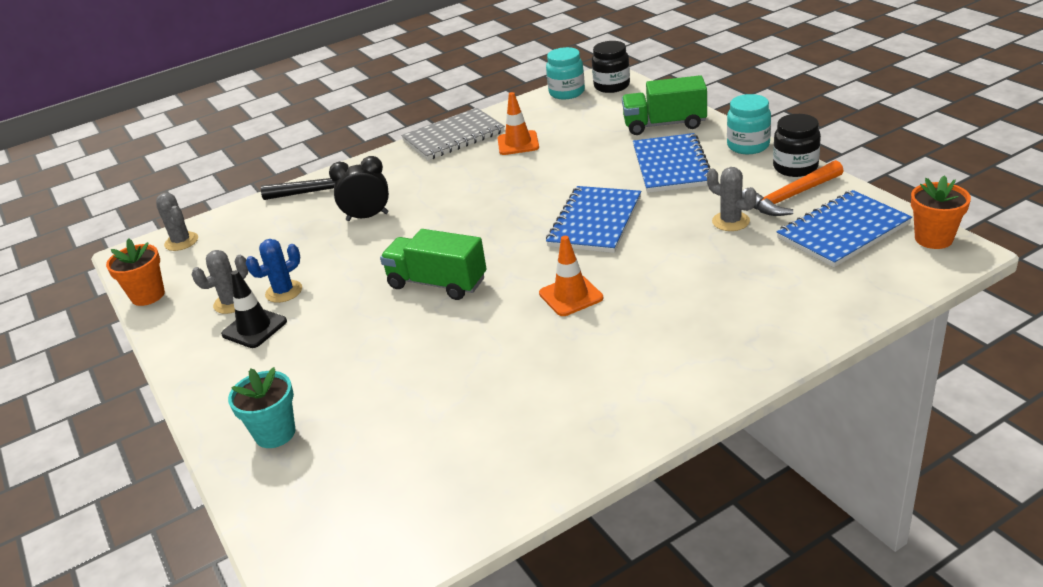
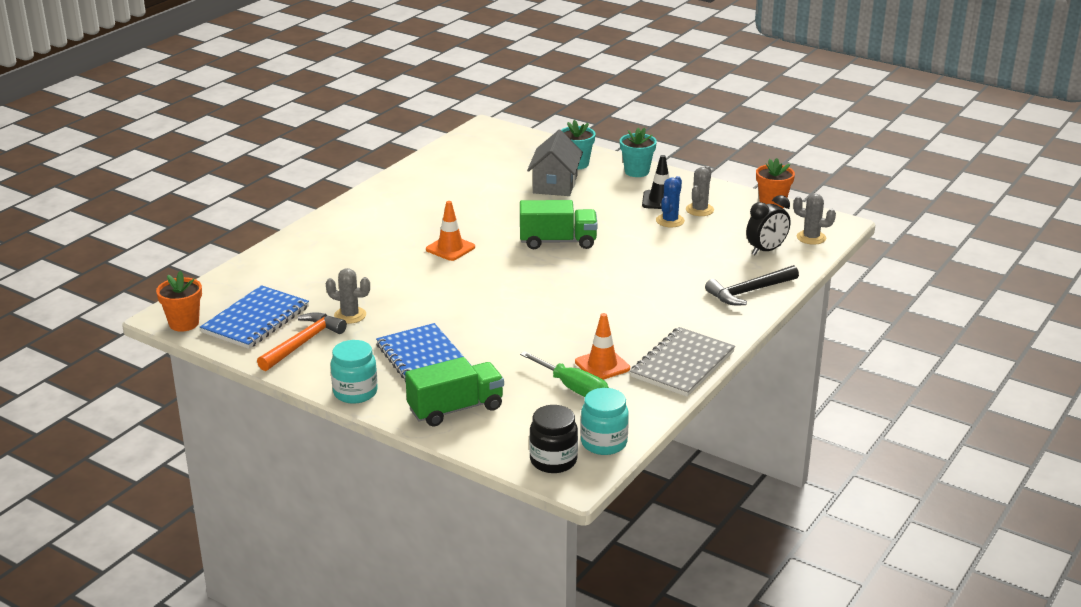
camera: 150 degrees right, 5 degrees down
(217, 393) = (636, 171): none -> turquoise flower pot
(348, 391) = (555, 184): none -> grey house
(367, 217) = (673, 277): black clock -> black clock (766, 250)
(557, 129) = (573, 388): none -> green screwdriver
(595, 222) = (466, 300): blue notebook -> none
(795, 167) = (303, 373): black jar -> none

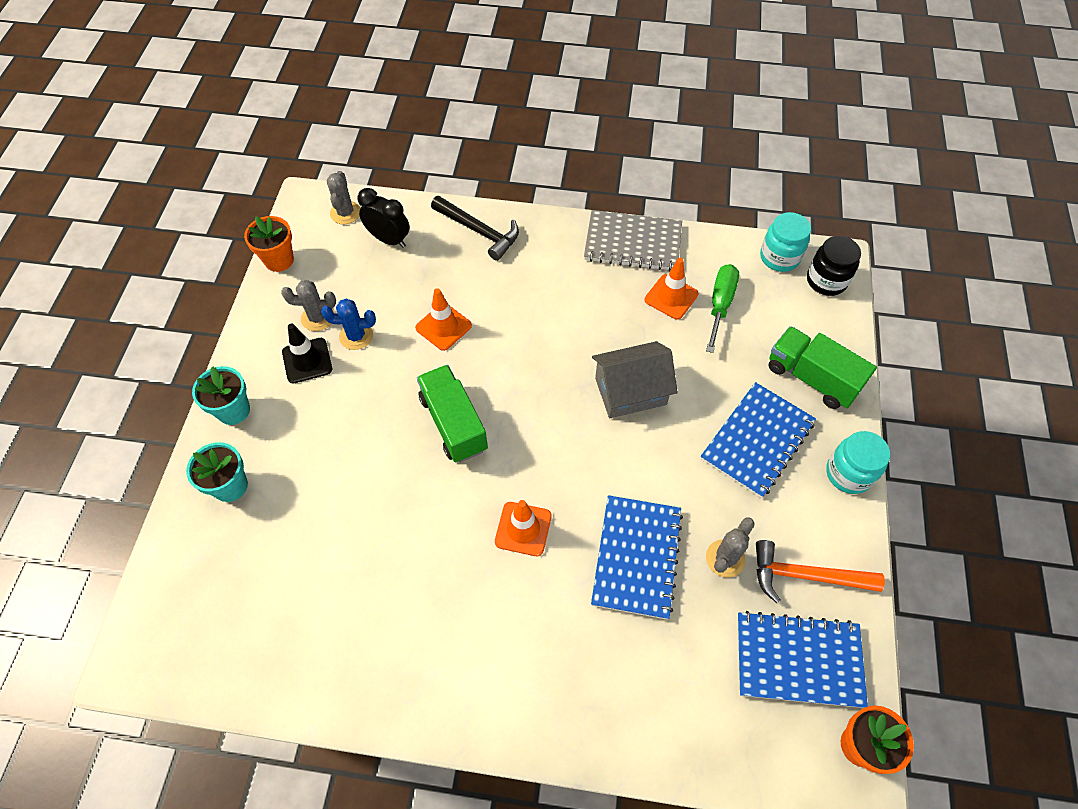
camera: 115 degrees left, 30 degrees up
(350, 315) = (725, 558): grey cactus -> grey cactus turned 45 degrees clockwise
(387, 283) = (636, 557): none -> blue notebook
(555, 184) = (302, 486): grey house -> grey house (630, 391)
(652, 255) = (443, 327): none -> orange traffic cone

